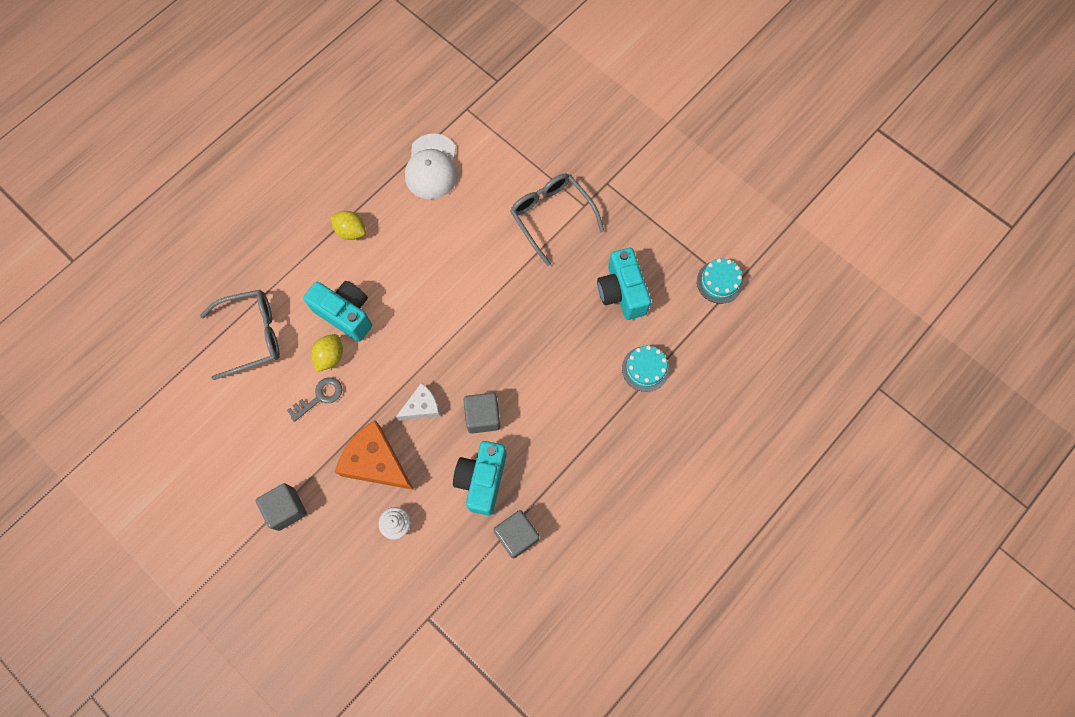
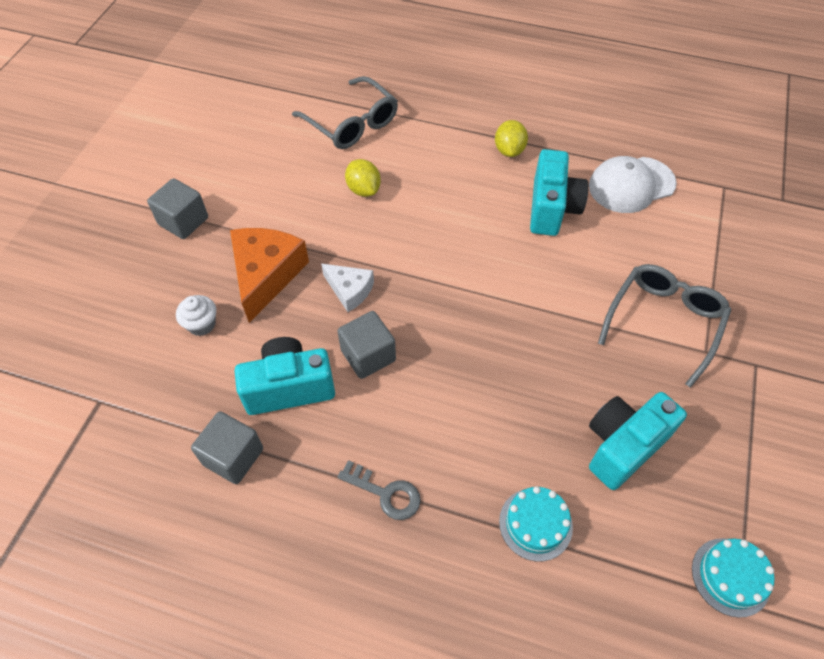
camera: 65 degrees right, 15 degrees down
(320, 397) = (315, 199): grey key -> grey key (385, 493)
(330, 356) = (363, 189): yellow lemon -> yellow lemon turned 60 degrees clockwise
(345, 314) = (417, 183): turquoise camera -> turquoise camera (552, 208)

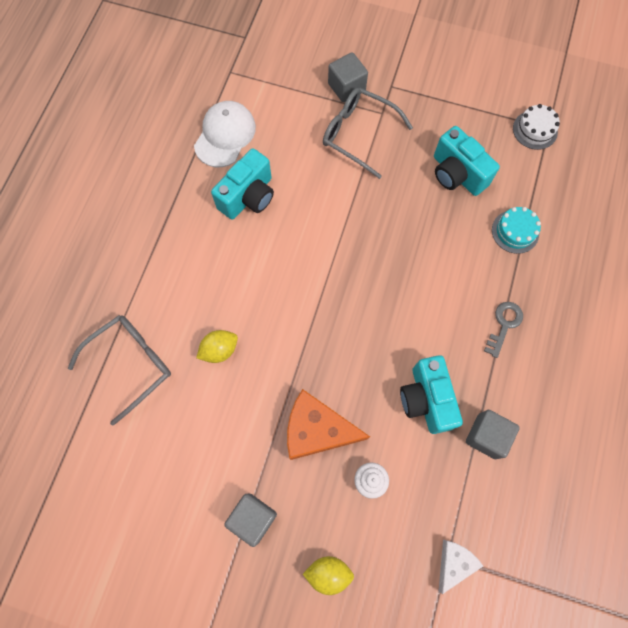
camera: 90 degrees left, 15 degrees up
(349, 290) = (333, 357): white cheese -> white cheese (454, 563)
(368, 355) = (395, 340): grey cube -> grey cube (346, 87)
(509, 150) = (178, 224): yellow lemon -> yellow lemon (328, 573)
(552, 208) = (248, 196): turquoise camera -> turquoise camera turned 120 degrees clockwise
(631, 185) = (225, 135): white cap -> white cap turned 135 degrees counterclockwise
(730, 577) = (535, 130): turquoise cake -> white cake

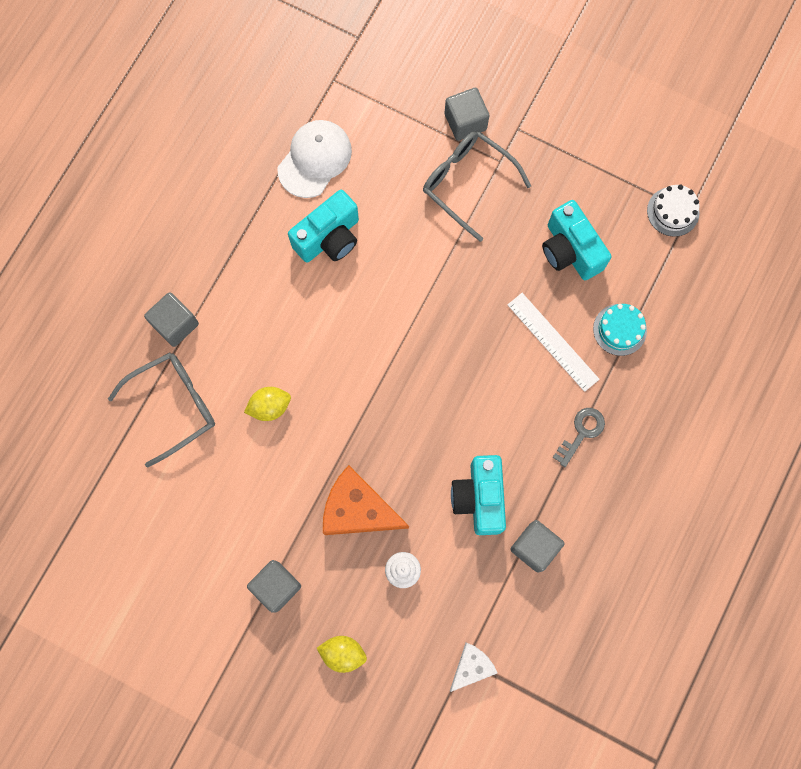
camera: 10 degrees right, 5 degrees up
(122, 291) = (175, 324): none -> grey cube
(460, 251) = (553, 341): none -> white ruler

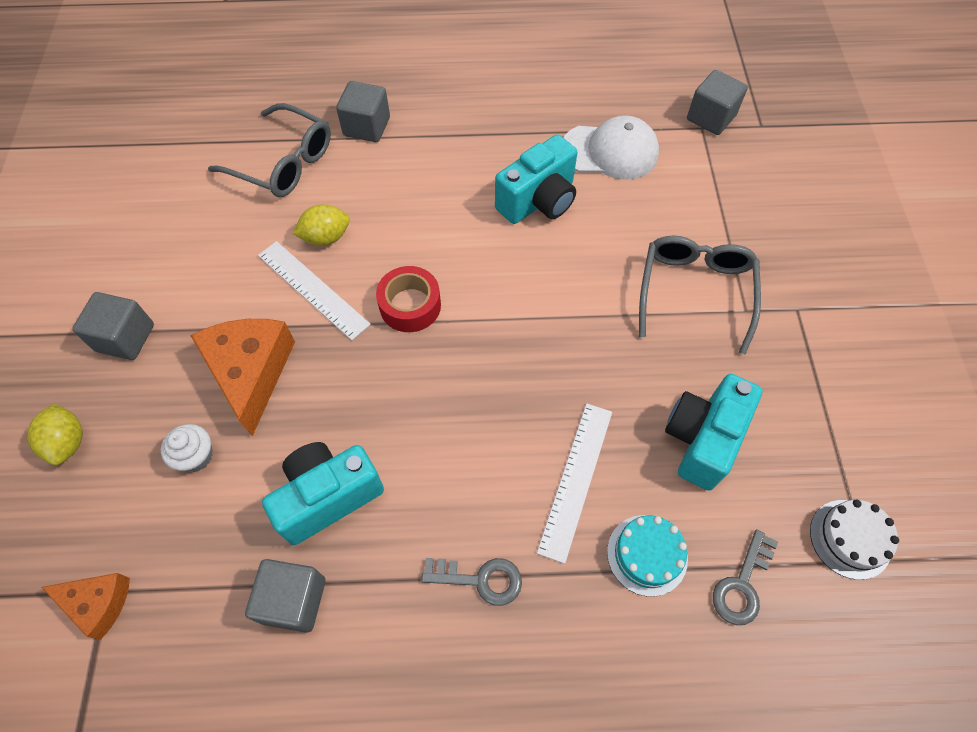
camera: 60 degrees right, 15 degrees down
(270, 407) = (326, 237): yellow lemon -> yellow lemon turned 60 degrees counterclockwise
(312, 437) = (313, 289): none -> white ruler
(329, 238) = (538, 201): turquoise camera -> turquoise camera turned 60 degrees counterclockwise
(366, 376) = (410, 305): none -> red tape
(465, 122) = (760, 256): grey cube -> grey cube (711, 117)
(471, 666) = (98, 603): white cheese -> orange cheese
(664, 288) = (742, 584): none -> grey key

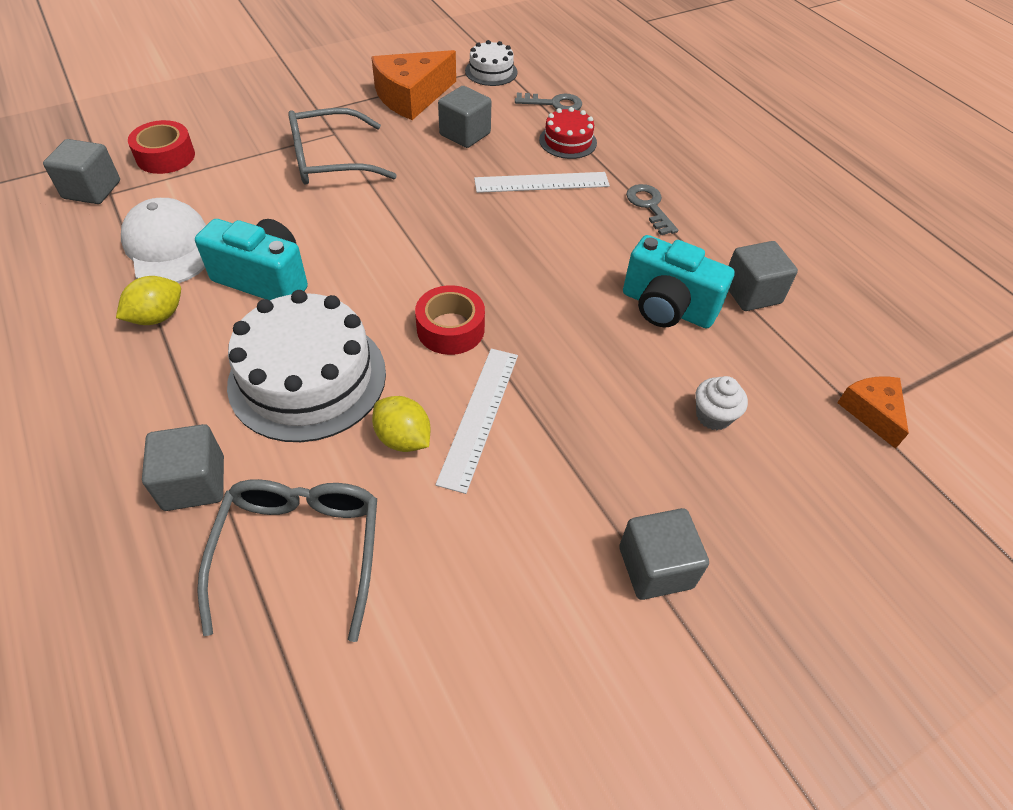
camera: 120 degrees left, 10 degrees down
(68, 442) = (795, 537): yellow lemon -> yellow lemon (157, 317)
(251, 373) = (606, 419): orange cheese -> orange cheese (412, 96)
(416, 201) = (307, 378): none -> white cake
(647, 555) = (568, 141): turquoise cake -> red cake
(702, 439) = (465, 134): turquoise camera -> grey cube
(747, 170) = (165, 156): none -> red tape

